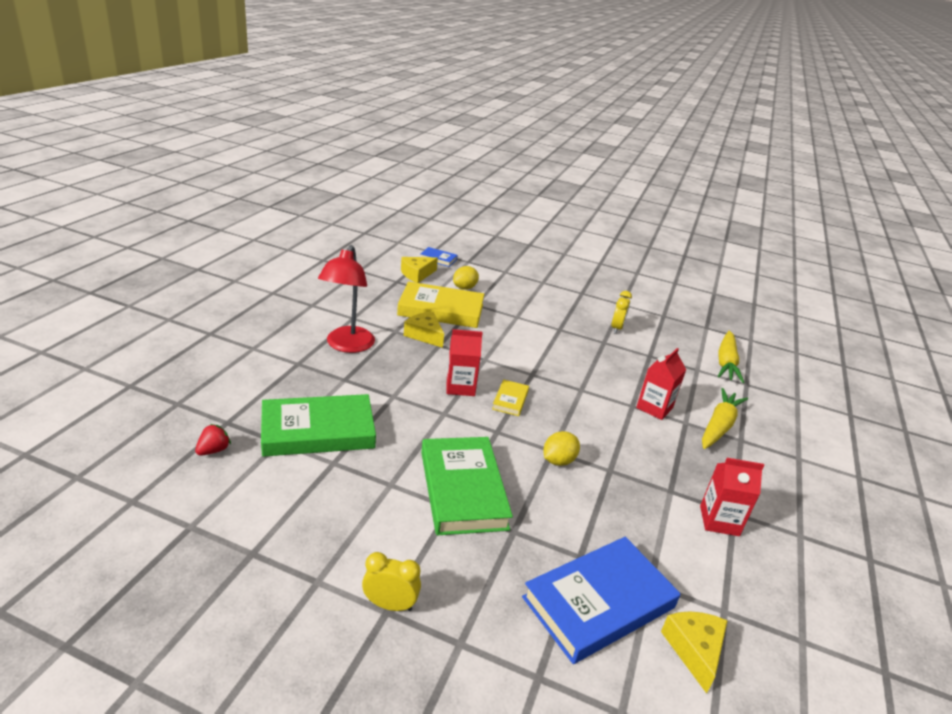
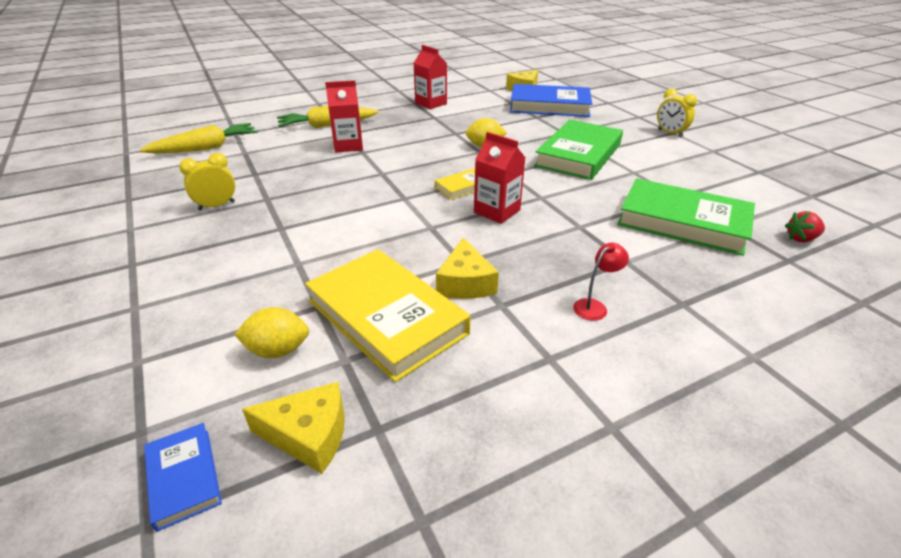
camera: 135 degrees left, 5 degrees up
(347, 346) = (594, 306): red lamp -> red lamp, size x0.42

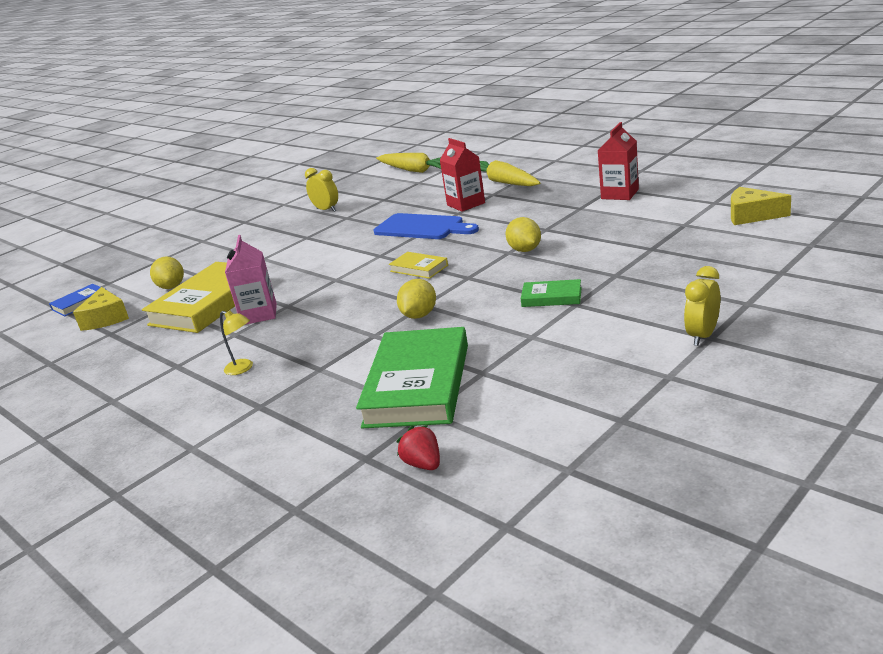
camera: 75 degrees right, 10 degrees down
(370, 170) = (422, 228): none -> blue cutting board
(465, 283) = (259, 314): yellow cheese -> pink carton
(497, 211) = (379, 294): red carton -> none
(549, 106) = (704, 244): blue book -> none
(560, 202) = (419, 315): none -> yellow lemon
(578, 155) = (551, 297): green book -> green book, size x0.47
(594, 306) = (243, 368): red lamp -> yellow lamp

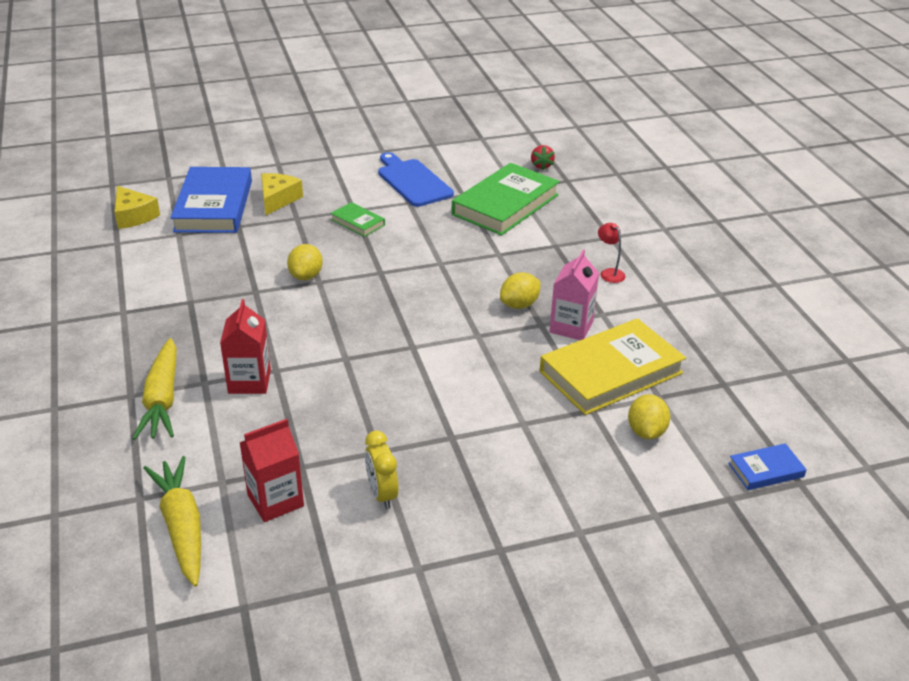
camera: 155 degrees left, 10 degrees up
(106, 318) = (729, 414): yellow cheese -> yellow cheese (278, 199)
(243, 368) = (609, 273): yellow lamp -> red lamp
(419, 268) = (401, 305): yellow book -> none
(419, 315) = (453, 254): yellow lemon -> yellow lemon (519, 305)
(422, 228) = (333, 366): blue cutting board -> blue cutting board (413, 181)
(620, 194) = (136, 298): red carton -> red carton (275, 500)
(702, 336) = (332, 159): yellow clock -> none
(709, 248) = (214, 206): none -> blue book

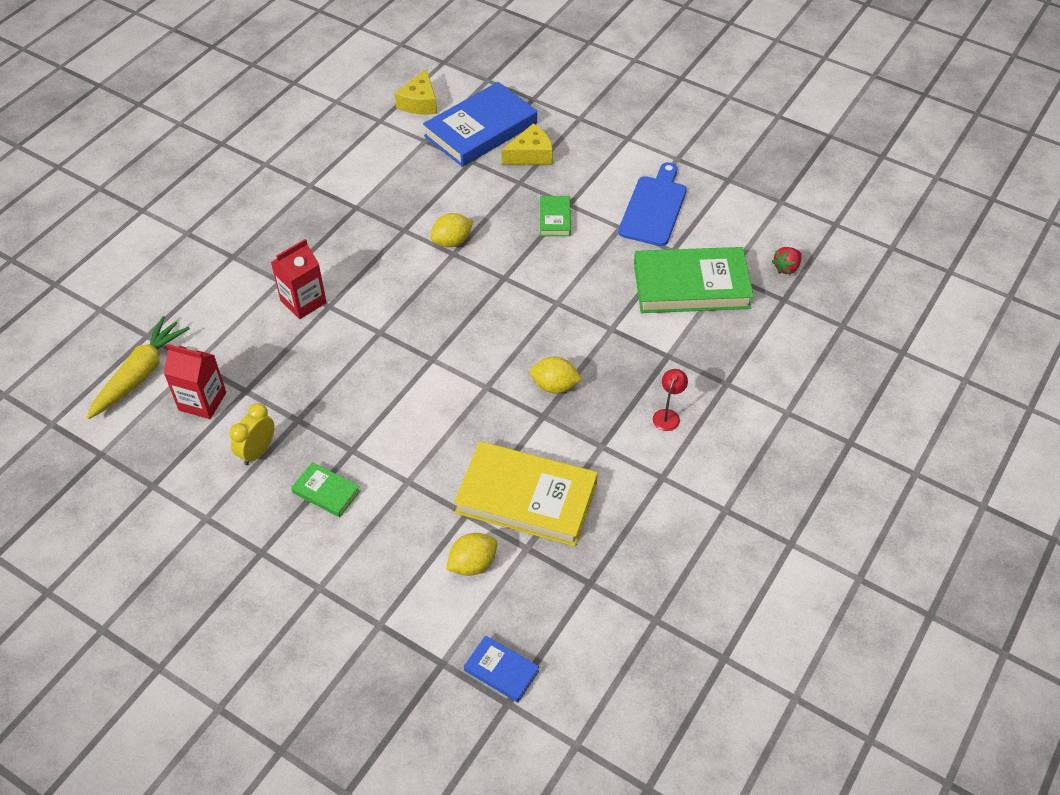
camera: 50 degrees right, 15 degrees up
(162, 399) = (243, 274): yellow carrot -> none
(479, 475) = (326, 492): none -> green book
(571, 327) = (560, 437): pink carton -> none

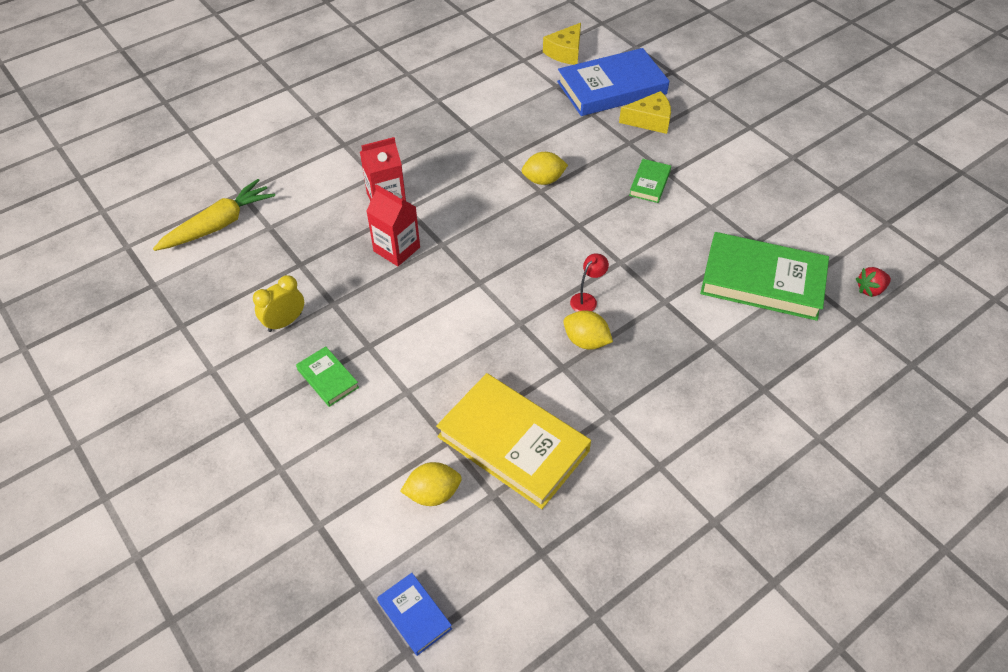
camera: 20 degrees right, 0 degrees up
(202, 401) = (259, 263): red carton -> red carton (396, 249)
(654, 208) = (752, 197): blue cutting board -> none
(668, 415) = (689, 403): red lamp -> red lamp (587, 299)

